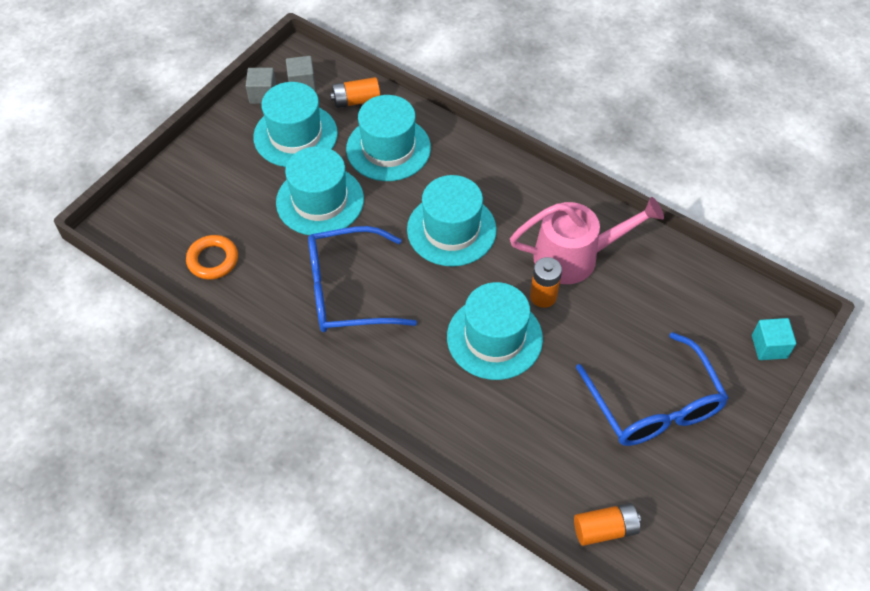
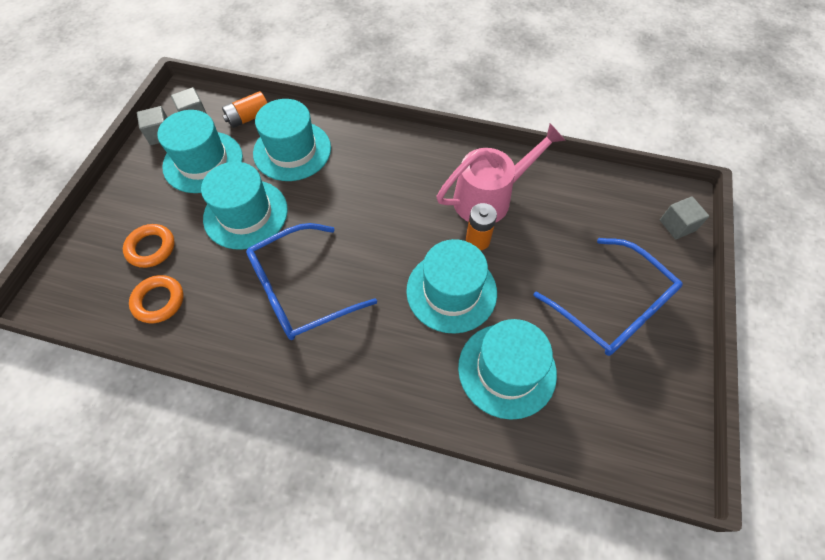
camera: 20 degrees left, 5 degrees up
(220, 208) = (151, 248): none -> orange ring
(451, 230) = (375, 205): turquoise hat -> turquoise hat (507, 370)
(605, 529) = (626, 442): orange battery -> none
(769, 346) = (677, 225): turquoise cube -> grey cube

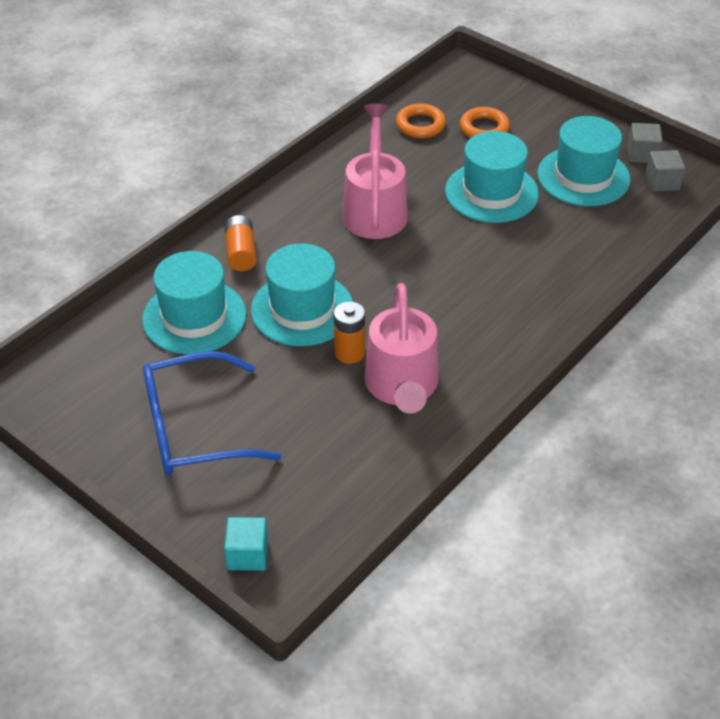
camera: 115 degrees right, 15 degrees down
(249, 117) = (640, 222): orange battery -> orange battery (241, 253)
(292, 150) = (567, 244): turquoise hat -> none
(301, 290) = (375, 209): blue glasses -> pink watering can
(677, 225) = (247, 554): grey cube -> turquoise cube

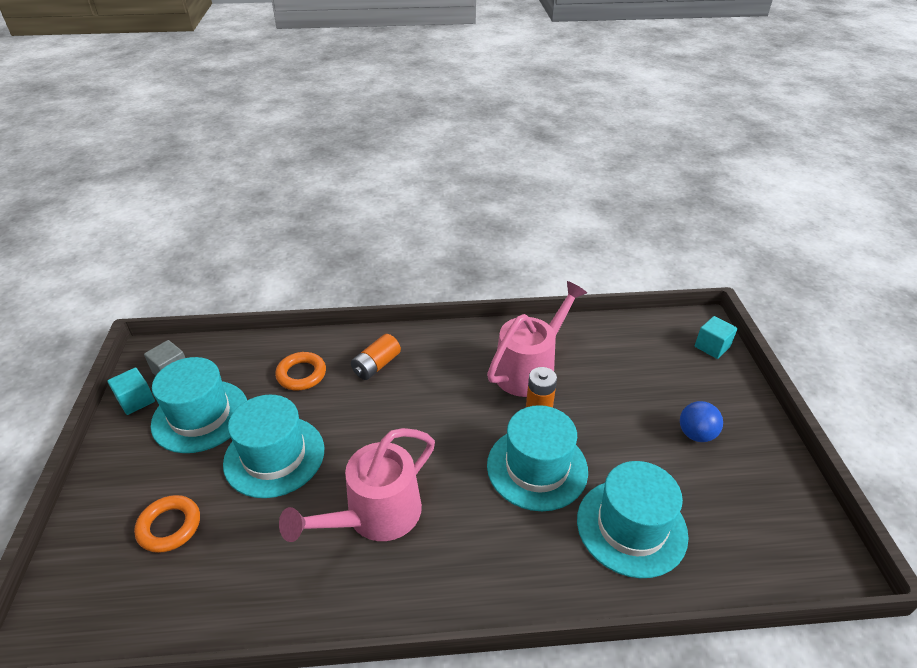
camera: 135 degrees left, 5 degrees down
(195, 428) = (696, 434): blue glasses -> blue ball
(241, 253) = (534, 564): orange battery -> orange battery (376, 365)
(420, 125) = (202, 584): orange ring -> orange ring (301, 374)
(642, 154) = (136, 400): grey cube -> turquoise cube

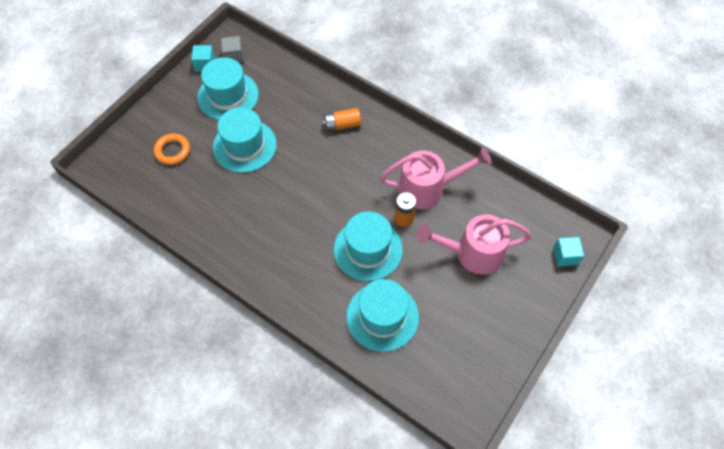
camera: 40 degrees right, 20 degrees up
(301, 374) = (297, 103): orange ring -> none
(374, 516) = (263, 214): pink watering can -> pink watering can (472, 253)
(696, 434) = (480, 299): blue ball -> none

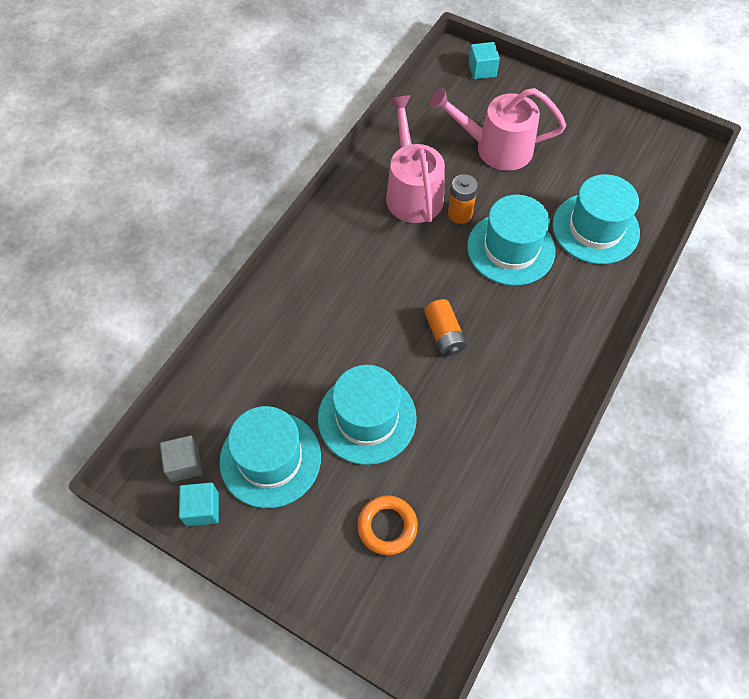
camera: 95 degrees left, 0 degrees up
(342, 125) = (319, 293): orange battery -> orange battery (444, 334)
(472, 253) = (495, 148): pink watering can -> pink watering can turned 105 degrees clockwise

